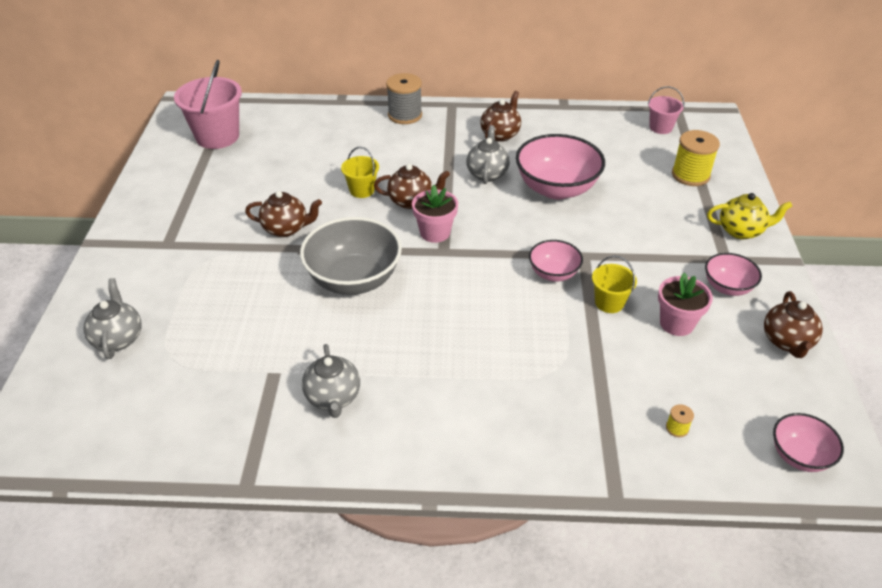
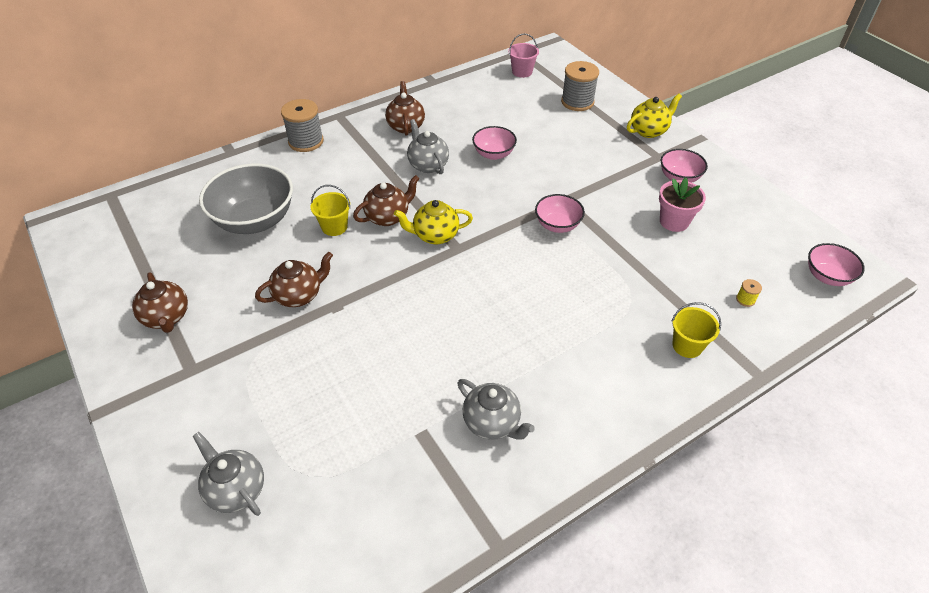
camera: 35 degrees left, 5 degrees up
(217, 137) = (135, 238): pink bucket -> none
(354, 279) = (407, 311): grey bowl -> grey bowl (255, 220)
(435, 232) = (435, 235): pink flower pot -> yellow teapot
(556, 188) = (493, 154): pink bowl -> pink bowl, size x0.54
(609, 302) = (617, 228): yellow bucket -> yellow bucket (687, 345)
(690, 175) = (577, 102): yellow spool -> grey spool
(787, 342) = (749, 199): brown teapot -> brown teapot (167, 317)

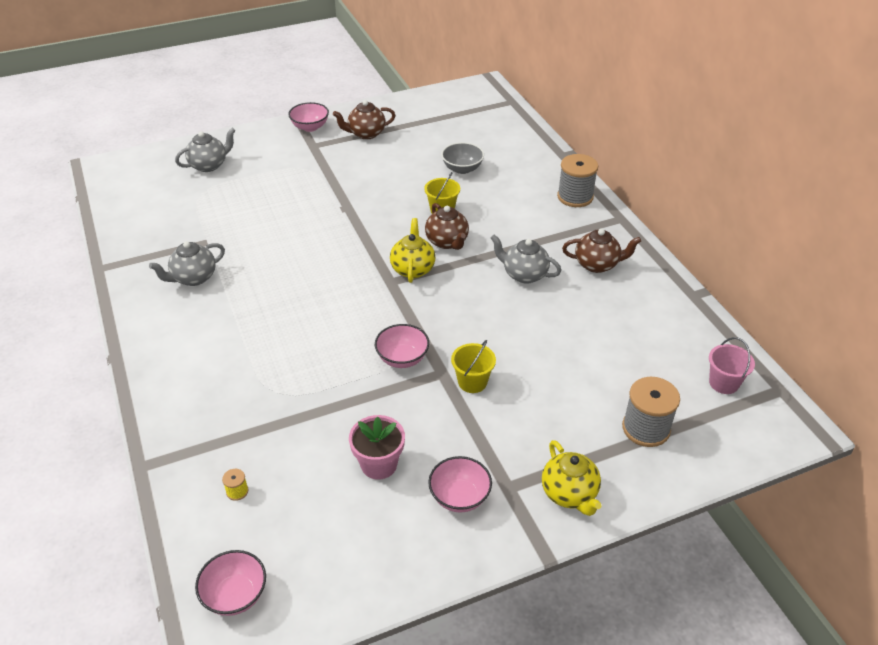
camera: 100 degrees right, 5 degrees down
(255, 220) = (462, 169): grey bowl -> grey bowl, size x0.54
(299, 295) = (365, 190): brown teapot -> none
(428, 165) = (524, 274): grey teapot -> grey teapot turned 135 degrees counterclockwise
(493, 154) = (536, 327): pink bowl -> pink bowl (310, 127)
(687, 345) = (203, 419): yellow bucket -> yellow bucket (472, 382)

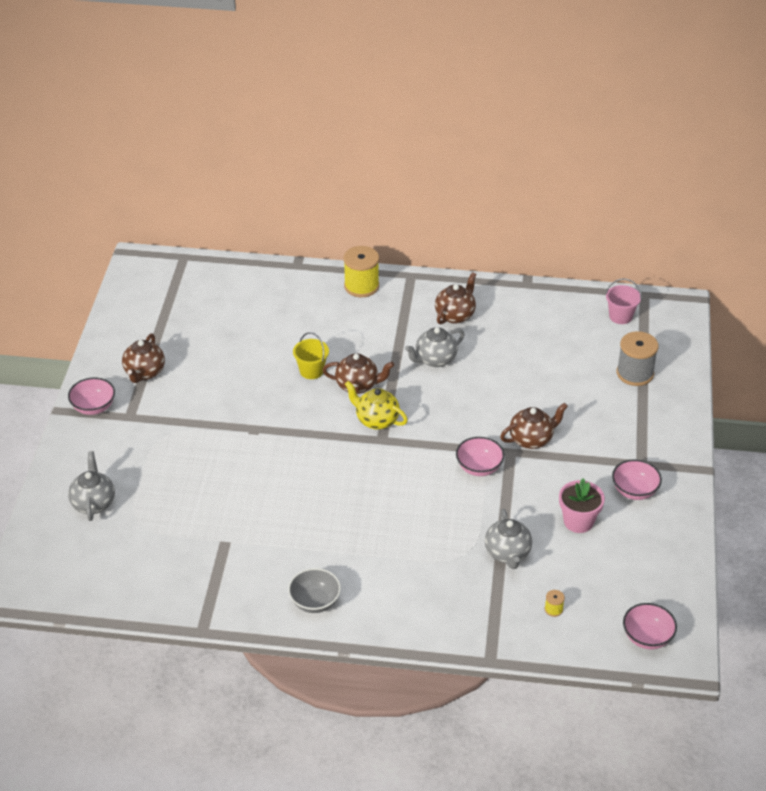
camera: 60 degrees left, 0 degrees up
(193, 278) = (274, 565): grey teapot -> grey teapot (507, 554)
(462, 169) = (262, 333): grey bowl -> grey bowl (315, 602)
(472, 382) = (531, 439): yellow bucket -> brown teapot
(569, 494) = (665, 436): yellow teapot -> none
(575, 197) = (361, 286): grey spool -> yellow spool

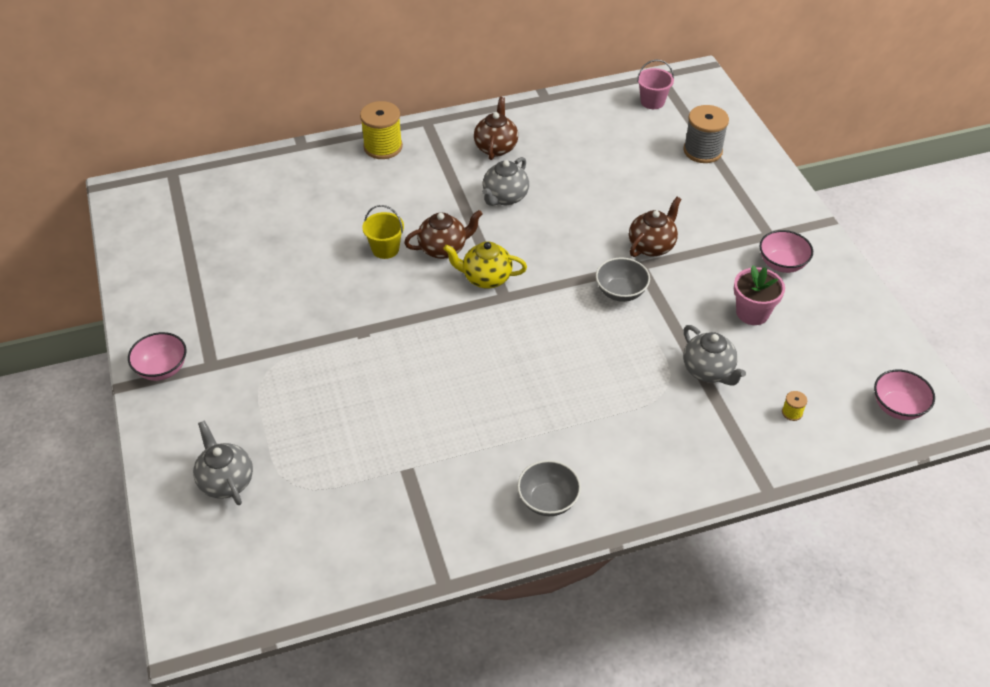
camera: 25 degrees left, 5 degrees up
(144, 373) = (200, 310): brown teapot -> none
(479, 467) = (621, 292): pink bowl -> grey bowl

